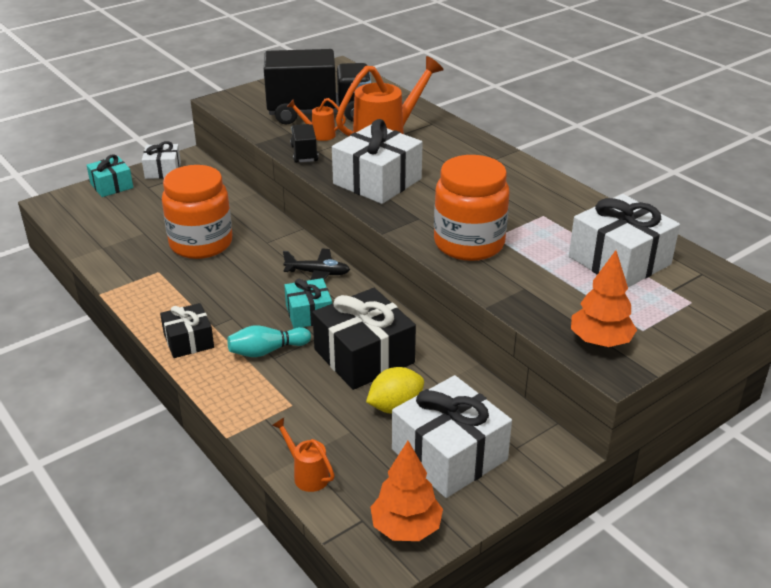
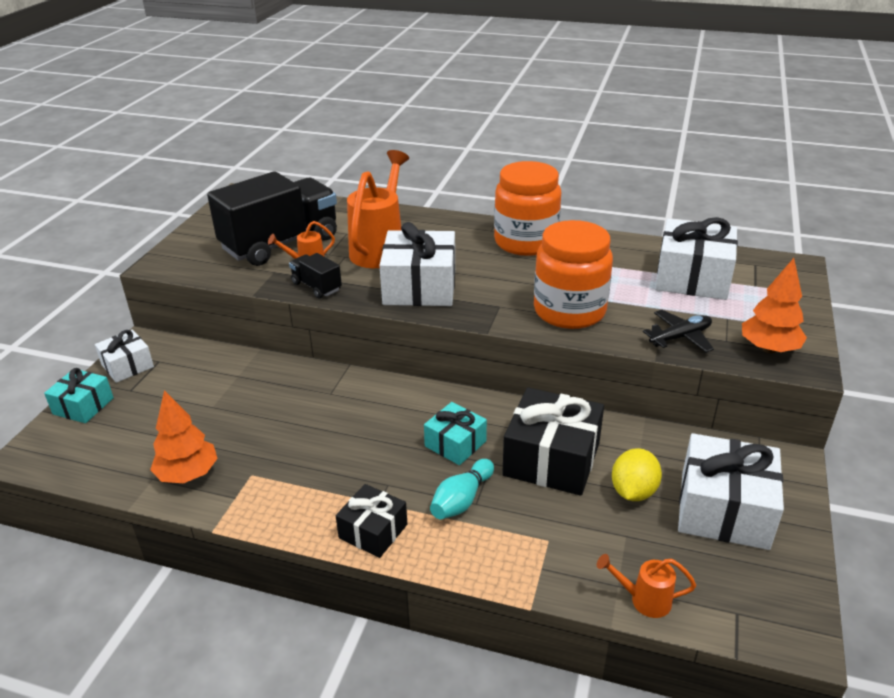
camera: 35 degrees left, 0 degrees up
(201, 243) = (264, 424): orange jar -> orange jar (525, 242)
(318, 273) = (416, 401): black plane -> black plane (680, 337)
(406, 528) = (776, 597): orange tree -> orange tree (188, 474)

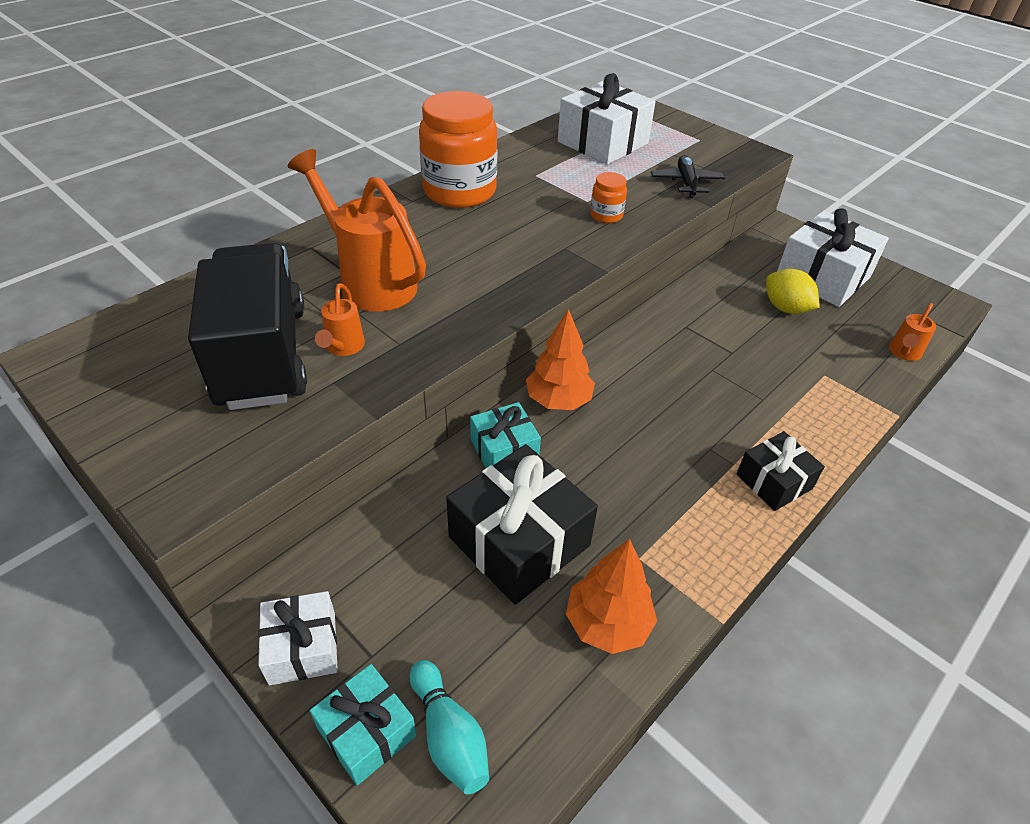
camera: 65 degrees left, 10 degrees up
(316, 287) = (410, 356): black truck -> none
(419, 287) = (484, 282): white gift -> none
(455, 444) = (673, 381): turquoise gift -> turquoise gift (504, 450)
(461, 500) = (755, 406): turquoise bowling pin -> turquoise bowling pin (449, 735)
(551, 459) = (726, 333): black gift -> black gift (519, 541)
(569, 311) = (606, 215): orange jar -> orange jar, size x0.44
(769, 349) = (726, 156): orange tree -> orange tree (558, 400)

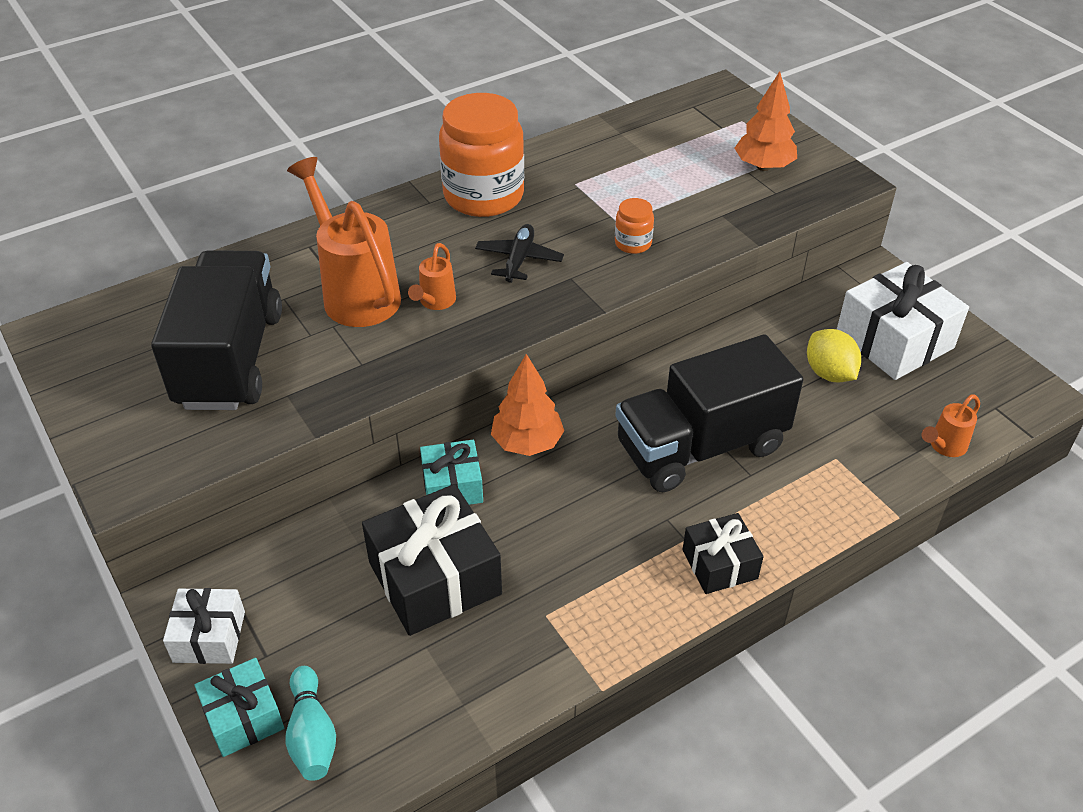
camera: 15 degrees right, 0 degrees up
(343, 348) = (307, 361): orange watering can -> orange watering can (435, 302)
(603, 143) = (670, 148): white gift -> none
(607, 623) = (490, 669): orange tree -> orange tree (763, 166)
(686, 183) = (744, 212): black plane -> black plane (519, 260)
(710, 382) = (700, 446): none -> black truck

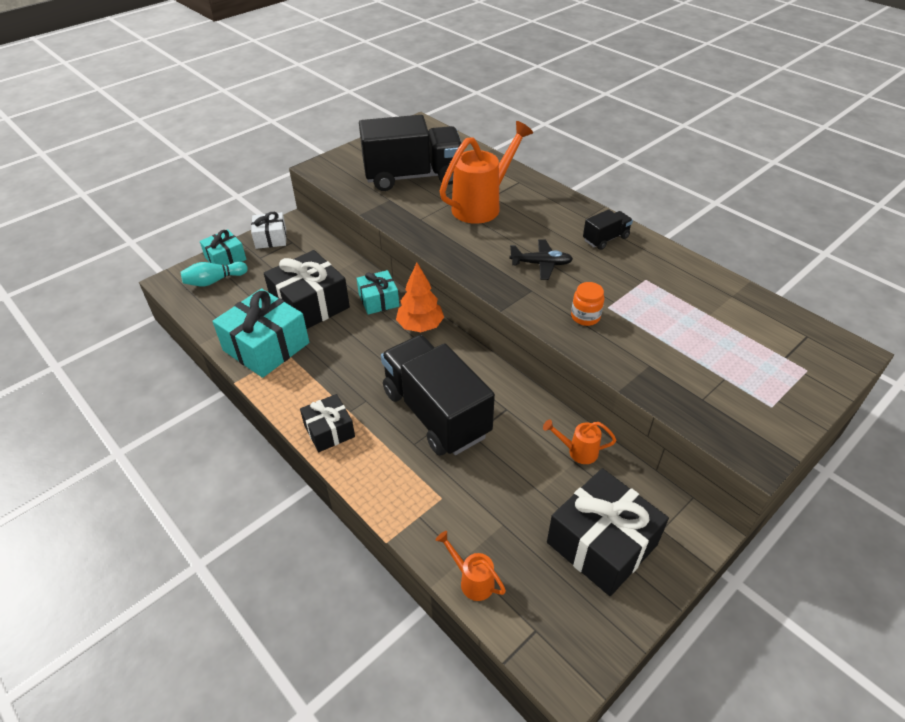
camera: 80 degrees right, 0 degrees up
(435, 302) = (483, 236): orange watering can -> orange watering can (577, 451)
(483, 196) = (605, 239): orange jar -> black truck
(525, 643) = (266, 346): none -> turquoise gift
(763, 166) = (739, 389): orange tree -> none
(829, 373) = (539, 492): yellow lemon -> none
(894, 340) = (601, 543): white gift -> black gift

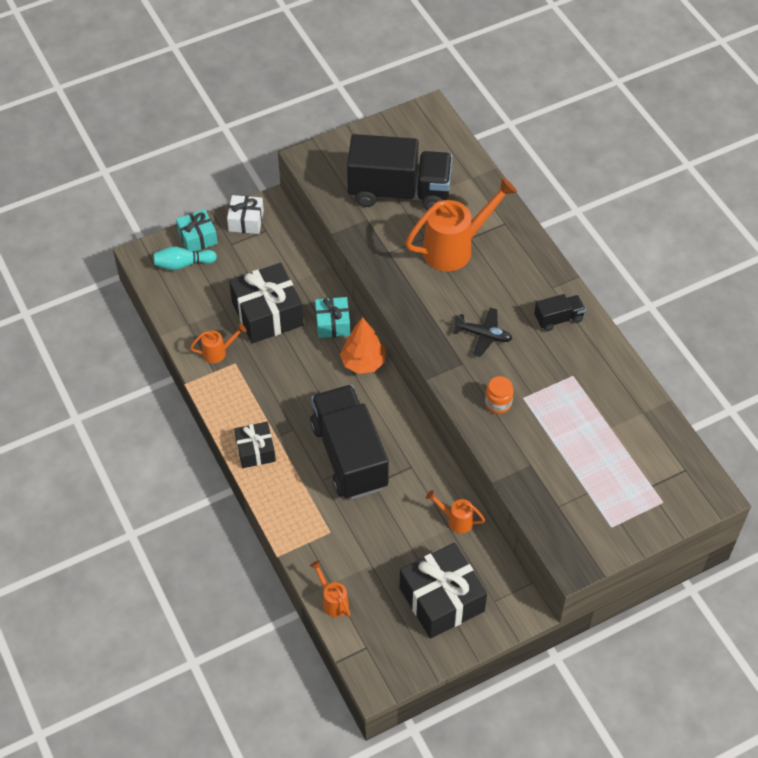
camera: 15 degrees right, 10 degrees up
(266, 346) = (218, 352): turquoise gift -> orange watering can

